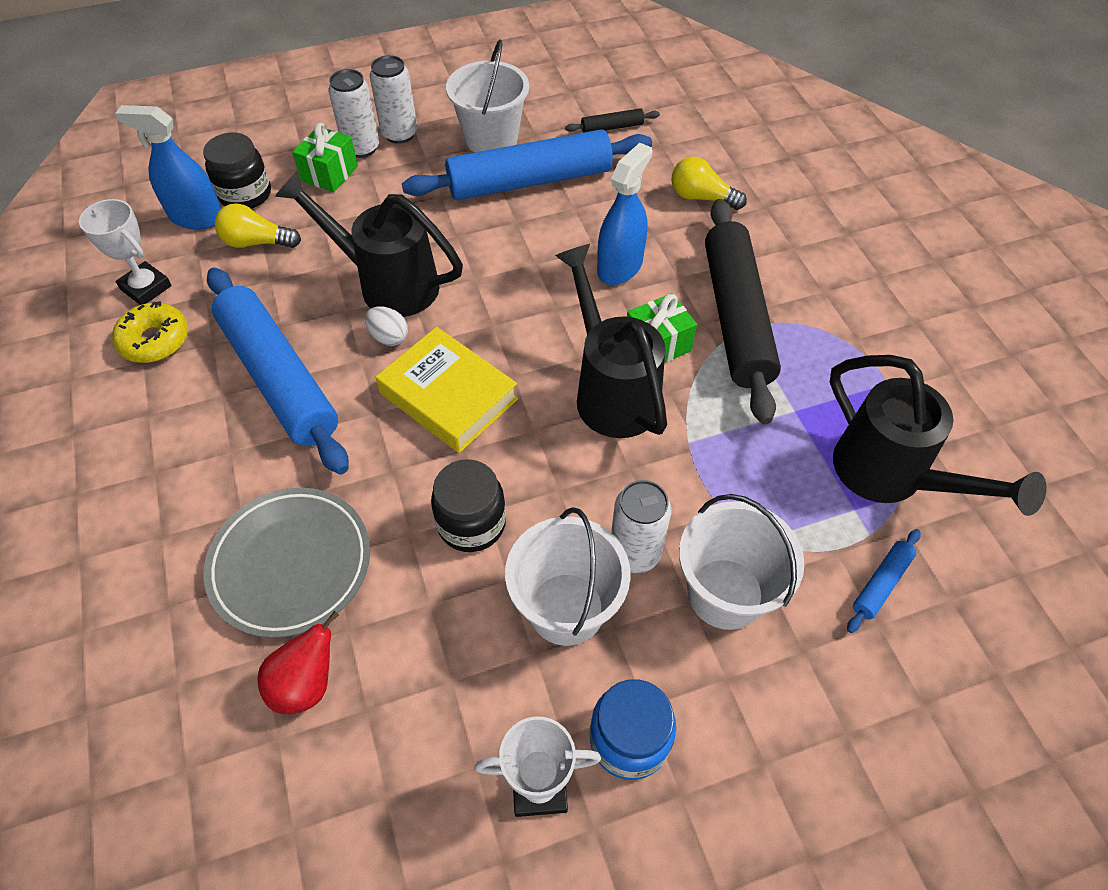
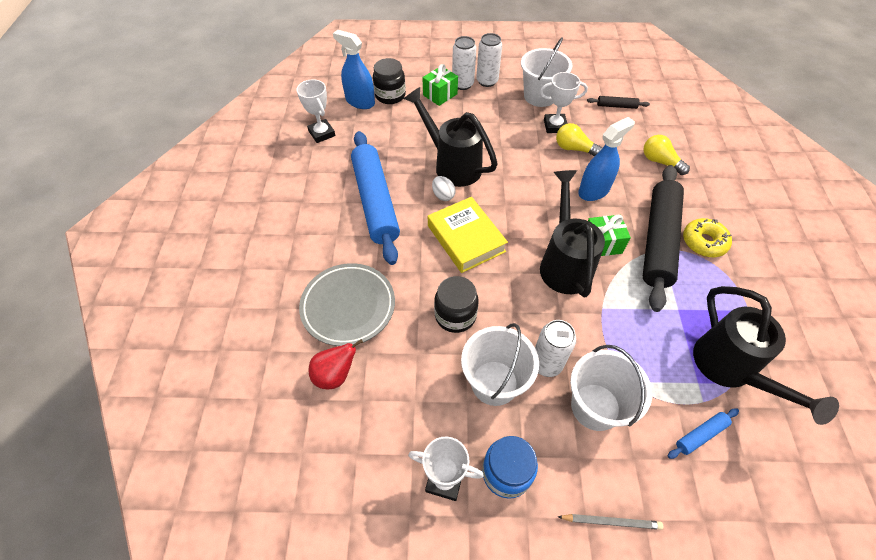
camera: 20 degrees right, 0 degrees up
(155, 340) = (317, 163): yellow donut -> yellow donut (704, 242)
(257, 242) = (388, 123): yellow light bulb -> yellow light bulb (574, 149)
(529, 181) = (555, 126): blue rolling pin -> white trophy
(800, 755) = (611, 521): none -> grey pencil

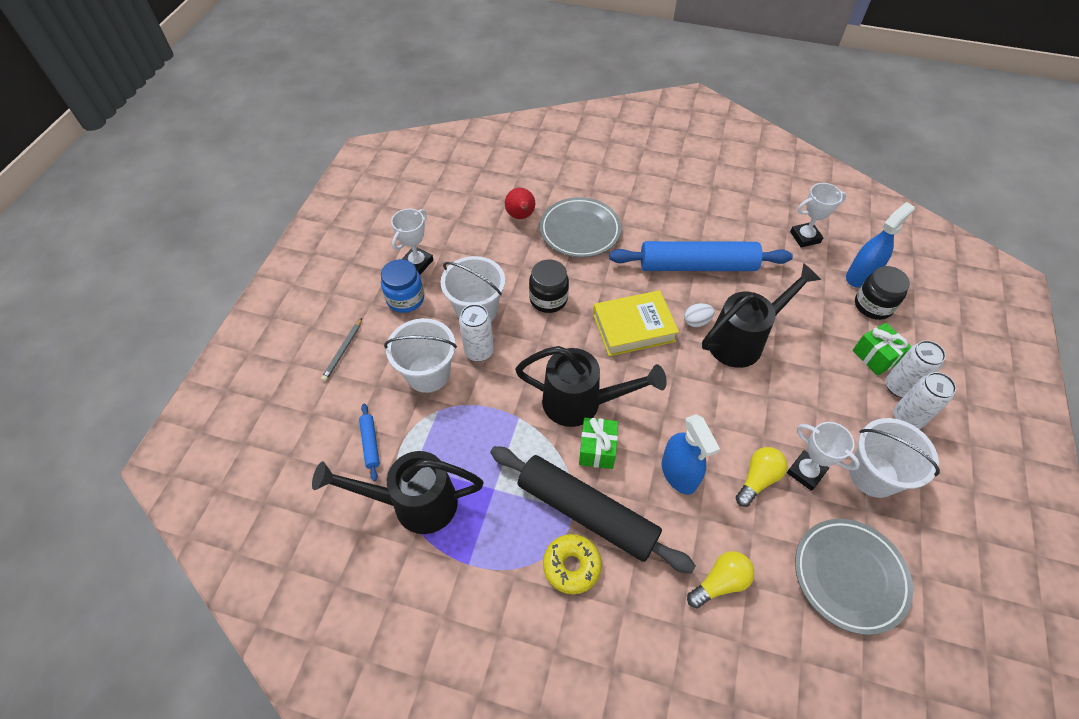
camera: 105 degrees right, 0 degrees up
(555, 126) = (806, 472): white trophy -> white trophy turned 60 degrees counterclockwise
(616, 106) = (849, 576): black rolling pin -> grey plate

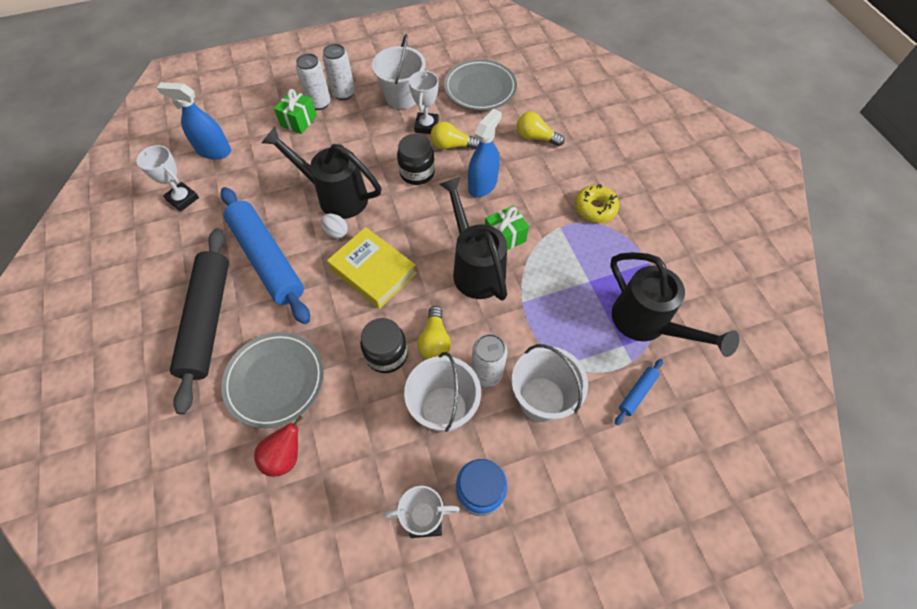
camera: 125 degrees left, 5 degrees up
(343, 351) = (583, 500): grey pencil -> none
(534, 334) = (435, 341): none -> yellow light bulb
(587, 512) = (554, 219): black rolling pin -> black rolling pin (207, 320)
(873, 305) = (245, 135): black jar -> black jar (417, 173)

